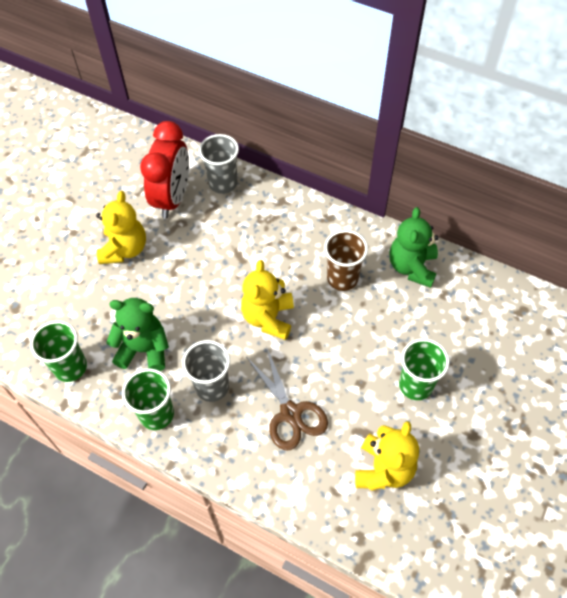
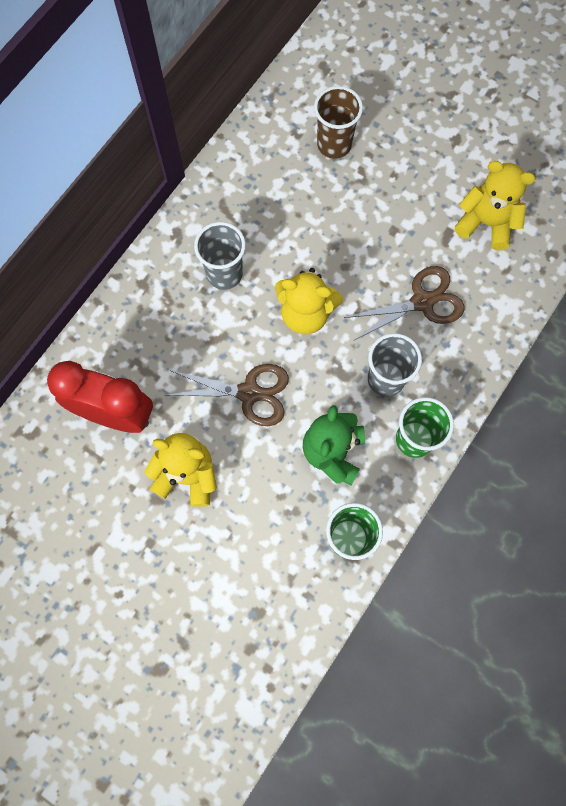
camera: 85 degrees left, 15 degrees up
(193, 283) = (249, 393): none -> brown scissors
(223, 183) = (102, 350): grey cup -> grey cup (224, 274)
(342, 278) = (263, 230): brown cup -> brown cup (334, 144)
(412, 267) = (257, 158): green teddy bear -> none
(415, 385) = (400, 179): green cup -> none

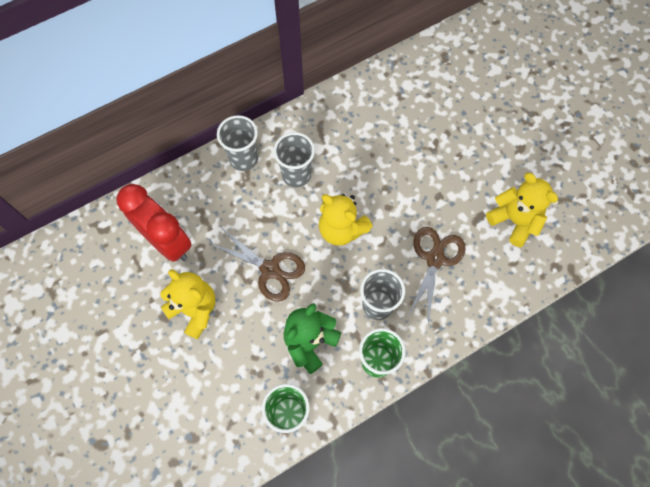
camera: 25 degrees right, 5 degrees down
(154, 281) = (243, 159): none -> grey cup
(334, 144) = (424, 115): brown cup -> none
(422, 301) = (435, 259): brown scissors -> brown scissors turned 75 degrees counterclockwise

